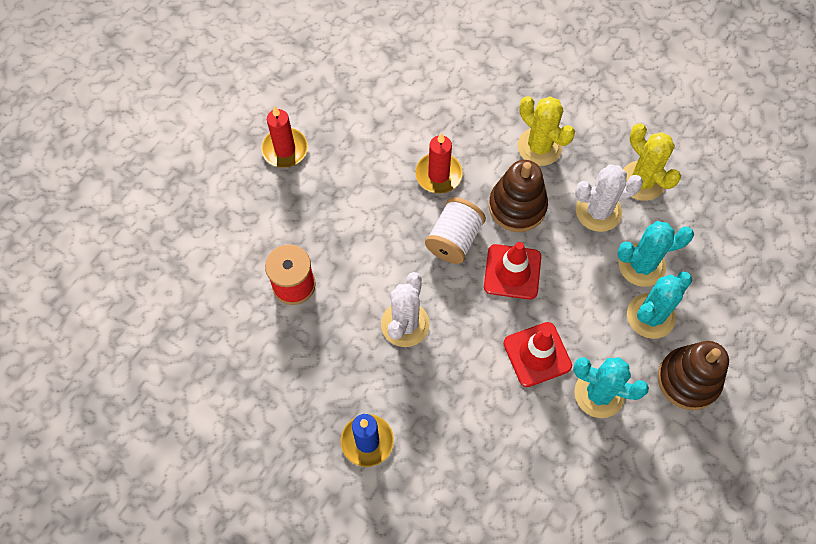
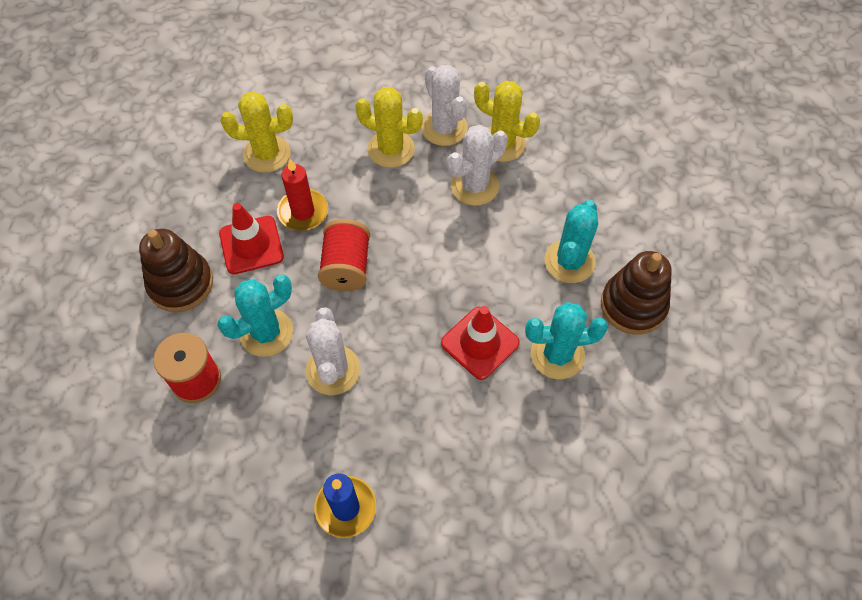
camera: 25 degrees left, 5 degrees down
(285, 149) = (130, 248): red candle -> none
(430, 109) = (267, 154): none -> yellow cactus
(454, 239) = (346, 267): white spool -> red spool
(512, 272) = (418, 274): red traffic cone -> red traffic cone (251, 245)
(517, 206) = (395, 211): brown stacking toy -> brown stacking toy (181, 284)
(596, 145) = (444, 128): none -> white cactus
(641, 265) = (538, 219): turquoise cactus -> turquoise cactus (266, 333)

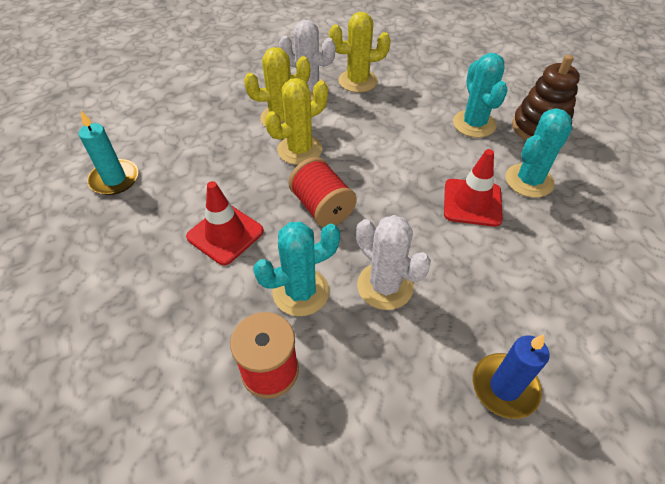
camera: 35 degrees left, 10 degrees down
(181, 284) = (183, 299): brown stacking toy -> none
(207, 139) = (114, 179): none -> turquoise candle
(266, 333) = (301, 292): turquoise cactus -> turquoise cactus turned 45 degrees clockwise
(267, 154) = (180, 165): yellow cactus -> yellow cactus (299, 150)
(303, 212) = (249, 189): red candle -> none
(474, 186) = (365, 112): white cactus -> none

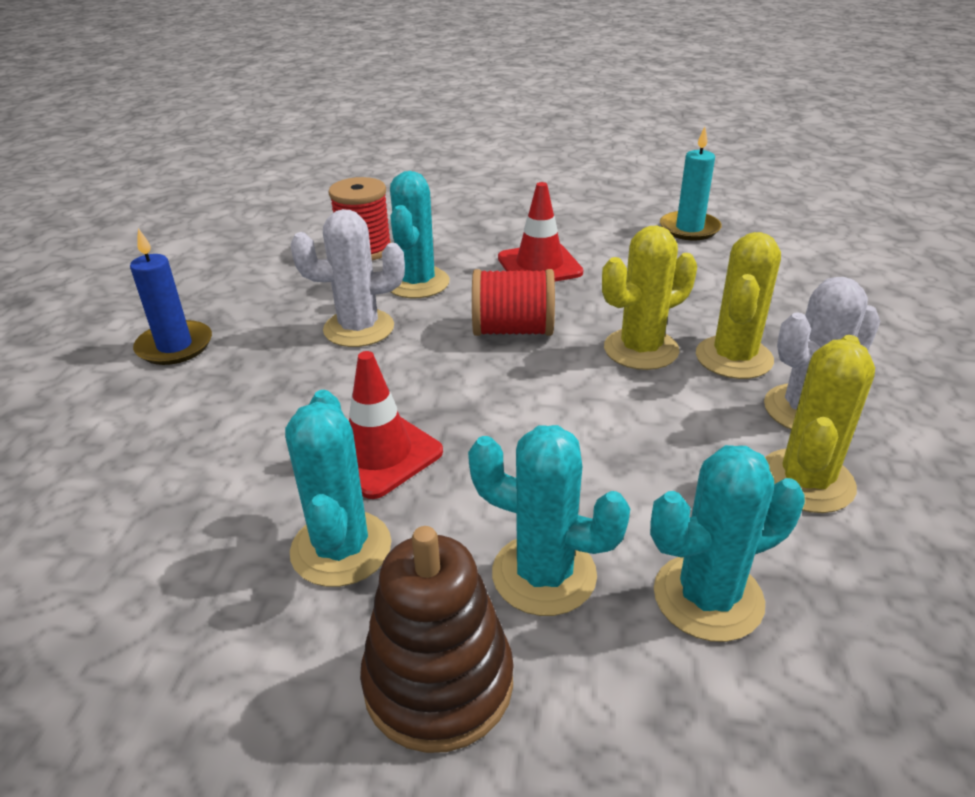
camera: 125 degrees right, 15 degrees down
(299, 150) = (641, 349): yellow cactus -> yellow cactus turned 60 degrees clockwise
(440, 88) = (708, 597): none -> turquoise cactus

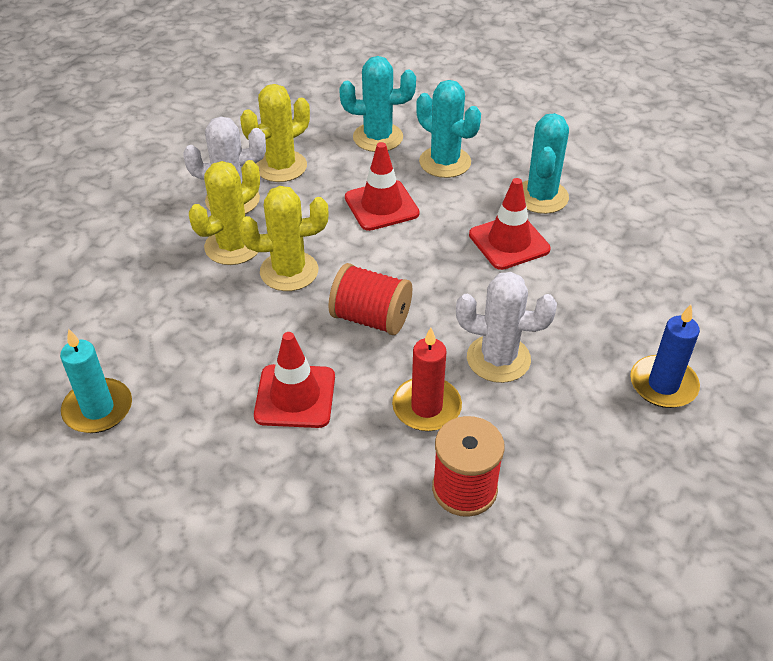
camera: 160 degrees left, 10 degrees up
(417, 283) = (426, 407): turquoise cactus -> red candle
(438, 683) = (508, 139): brown stacking toy -> none
(595, 458) = (381, 205): none -> red traffic cone

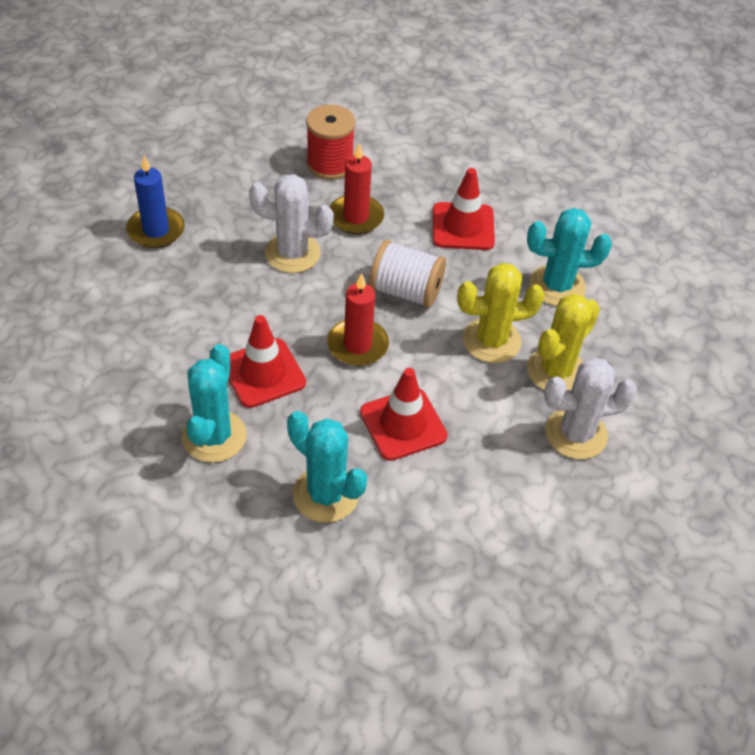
camera: 175 degrees right, 5 degrees up
(98, 409) = (617, 220): turquoise candle -> none
(281, 166) = (532, 488): yellow cactus -> none
(371, 318) = (406, 291): red spool -> white spool
(378, 137) = (414, 542): turquoise cactus -> turquoise cactus (557, 286)
(422, 266) = (357, 345): none -> red candle

